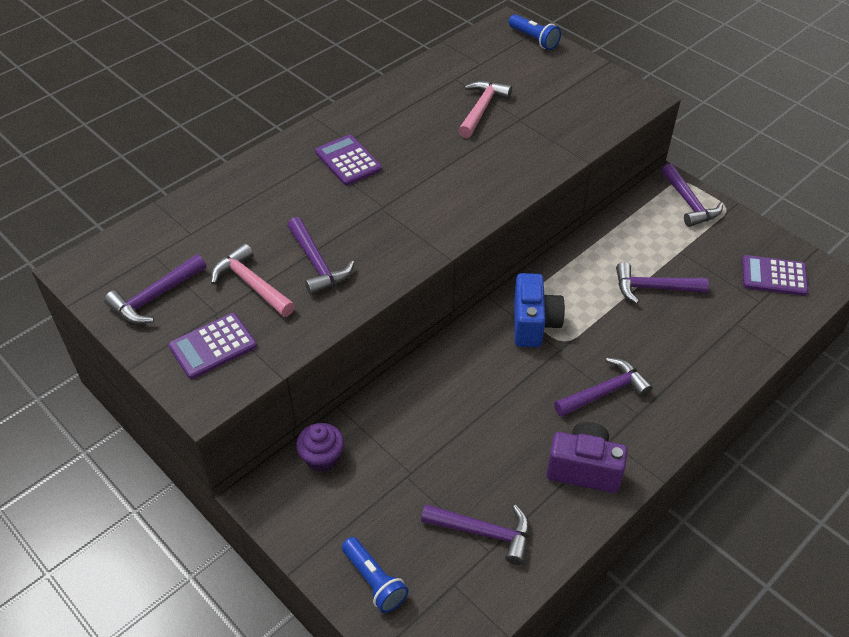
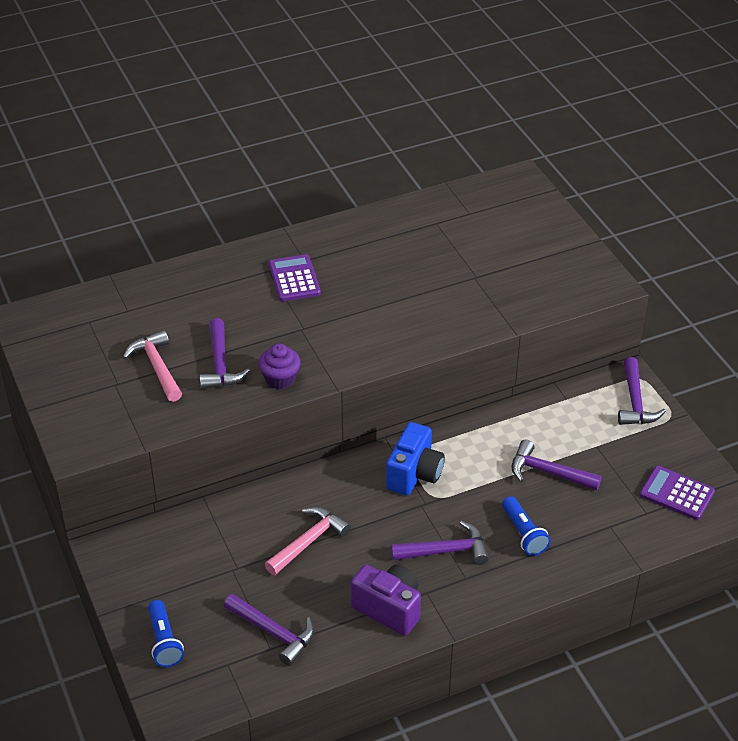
camera: 20 degrees right, 5 degrees down
(155, 297) = (74, 357): purple hammer -> none
(213, 346) = (102, 410): purple calculator -> none
(322, 457) = (169, 534): purple cupcake -> purple cupcake (280, 379)
(481, 109) = (445, 258): pink hammer -> pink hammer (309, 541)
(534, 39) = (537, 200): blue flashlight -> blue flashlight (524, 533)

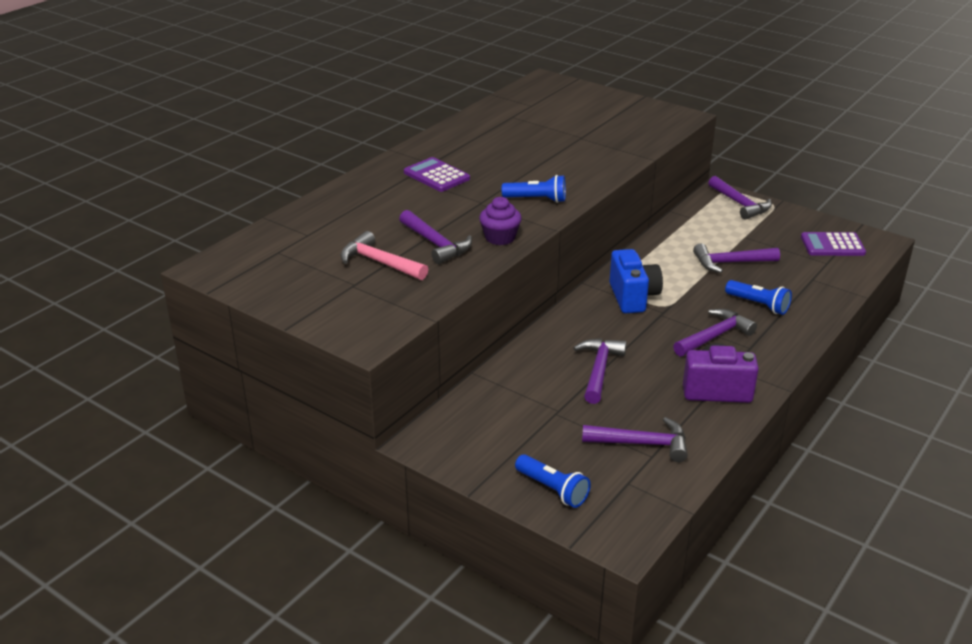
camera: 30 degrees left, 10 degrees down
(309, 541) = (599, 370): pink hammer -> purple hammer
(355, 344) = (536, 199): none -> blue flashlight

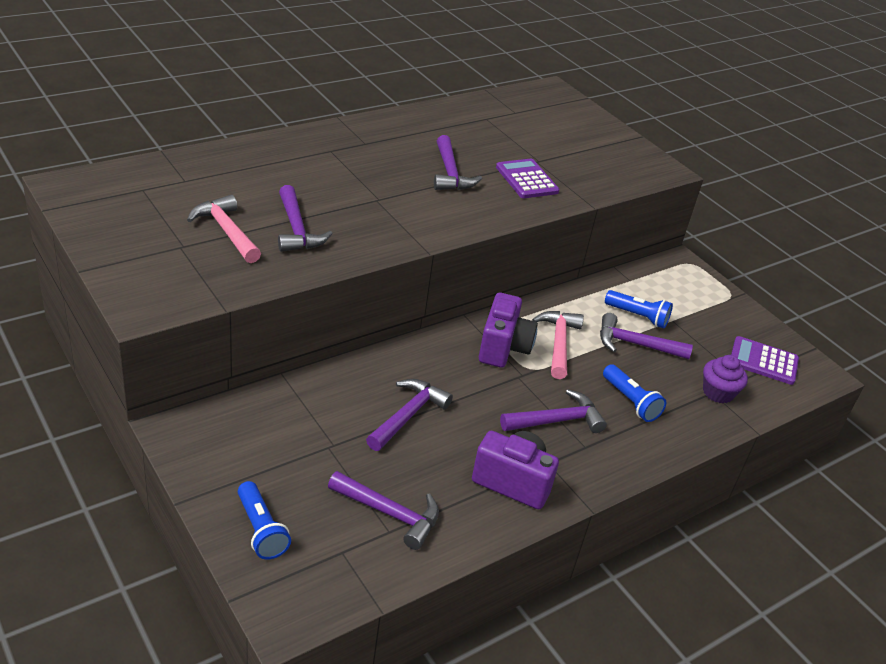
camera: 15 degrees right, 5 degrees up
(436, 176) = (359, 158): purple calculator -> purple calculator (526, 179)
(500, 237) = (365, 243): purple cupcake -> purple cupcake (718, 392)
(536, 199) = (436, 214): blue flashlight -> blue flashlight (638, 316)
(633, 297) = (503, 348): blue camera -> purple camera
(672, 280) = (558, 343): none -> pink hammer
(740, 204) = (694, 283): purple hammer -> purple hammer (450, 173)

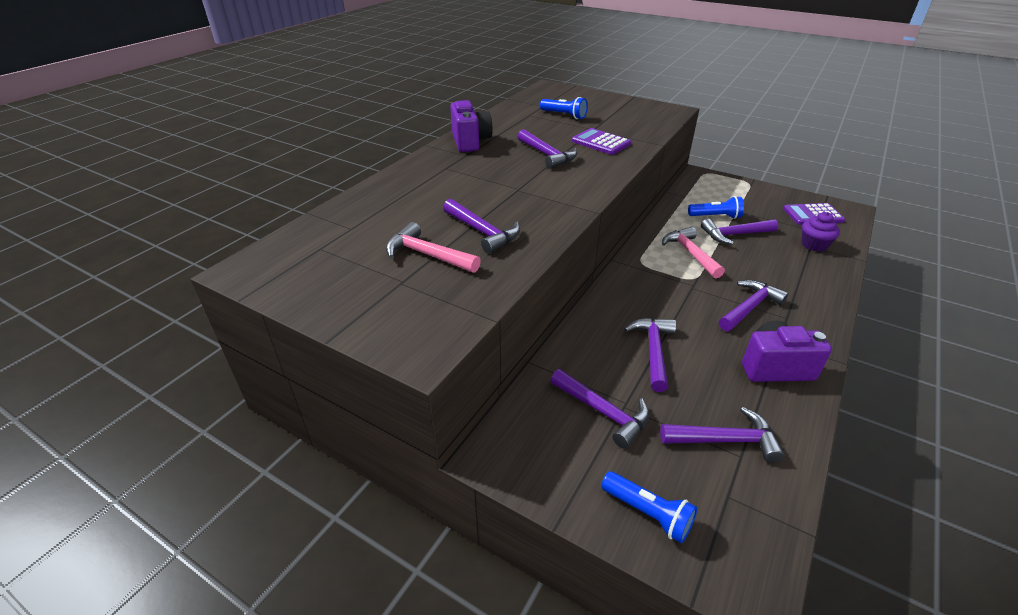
camera: 20 degrees left, 0 degrees up
(305, 443) = (603, 412): none -> purple hammer
(503, 348) = (661, 271): purple camera -> purple camera (470, 142)
(630, 401) = (775, 273): blue flashlight -> blue flashlight (564, 115)

